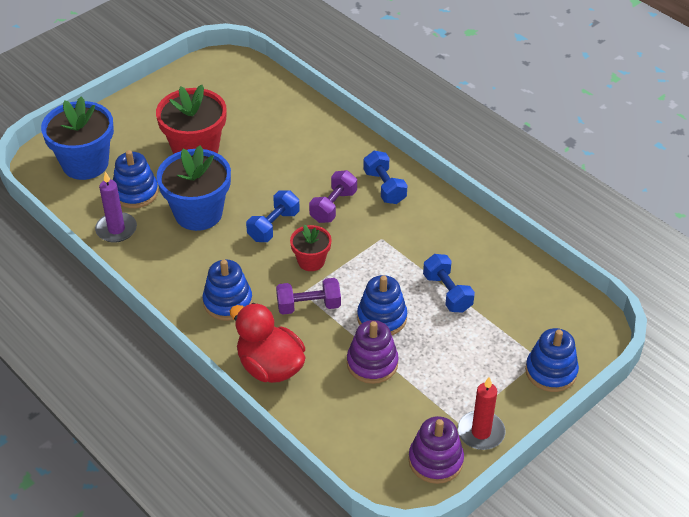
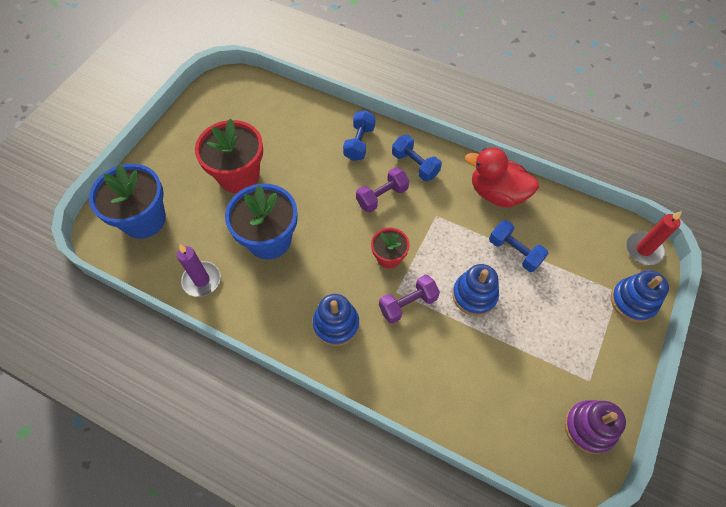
camera: 20 degrees left, 15 degrees up
(135, 193) = (203, 236): blue stacking toy -> none
(270, 366) = (404, 380): red duck -> red duck (497, 193)
(273, 226) = (341, 232): blue dumbbell -> blue dumbbell (359, 143)
(333, 206) = (382, 197): purple dumbbell -> purple dumbbell turned 45 degrees clockwise
(372, 363) = (488, 345): purple stacking toy -> none
(481, 432) = (610, 383): red candle -> red candle (643, 250)

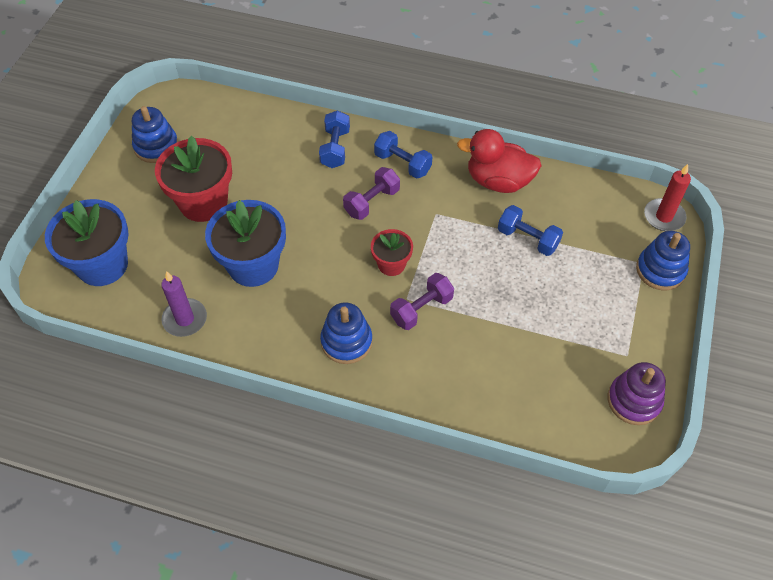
camera: 10 degrees left, 5 degrees down
(474, 295) = (492, 289): blue stacking toy -> blue stacking toy (156, 146)

